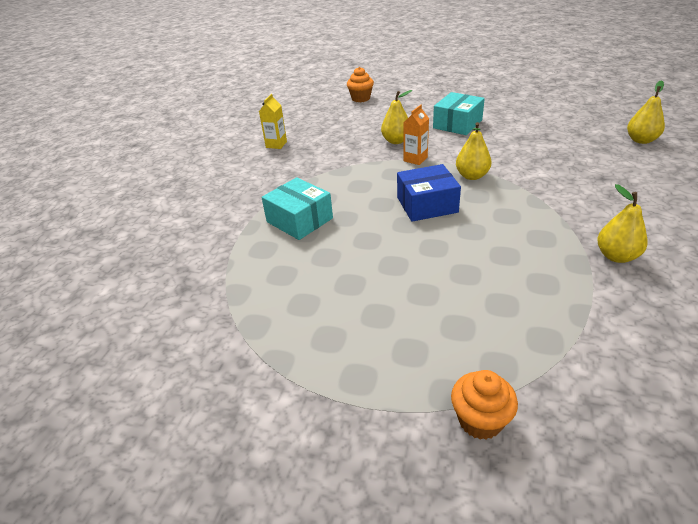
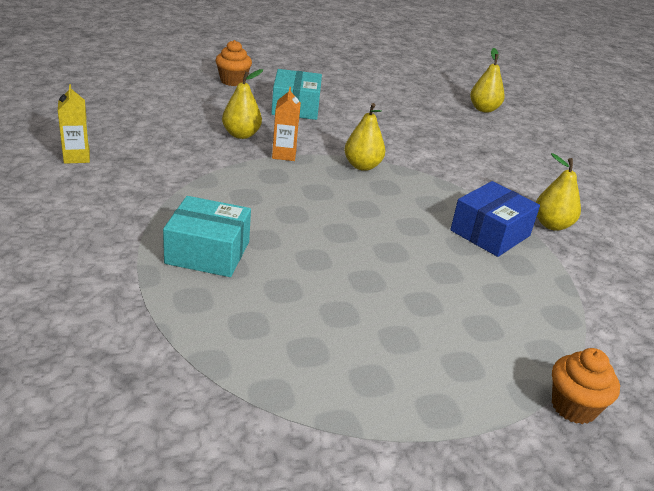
camera: 40 degrees left, 5 degrees down
(360, 98) = (144, 83): orange cupcake -> orange cupcake (233, 81)
(427, 205) = (343, 206): blue box -> blue box (490, 233)

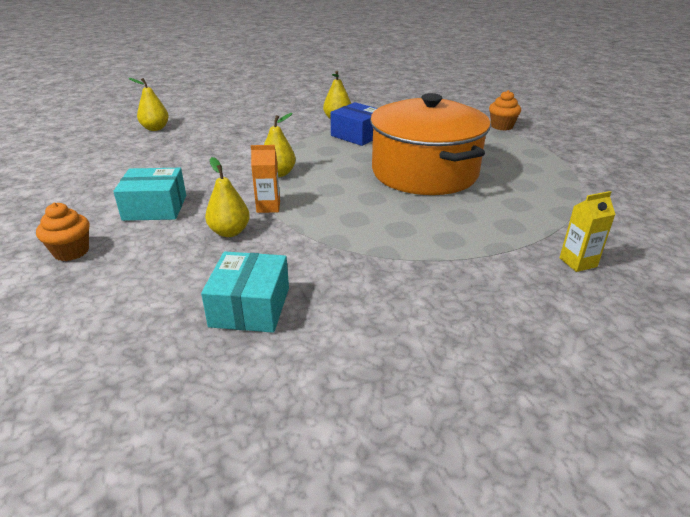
camera: 90 degrees left, 0 degrees up
(76, 157) = (317, 332): yellow carton -> yellow carton (578, 262)
(207, 252) = (449, 226): turquoise box -> turquoise box (250, 307)
(359, 266) = (424, 172): none -> orange pot

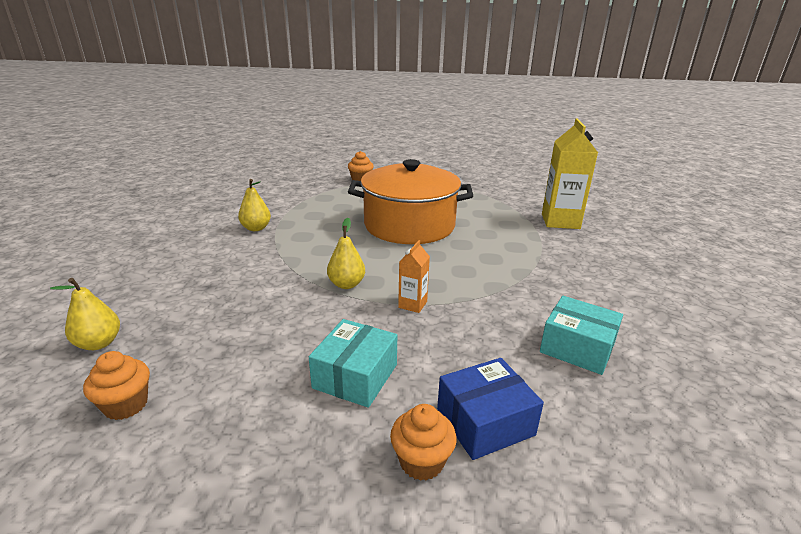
camera: 65 degrees left, 5 degrees down
(104, 153) = (126, 405): none -> orange cupcake
(230, 232) = (447, 335): yellow pear -> none
(358, 135) = (307, 229): blue box -> blue box (485, 422)
(578, 262) = (560, 221): yellow carton -> yellow carton, size x2.01

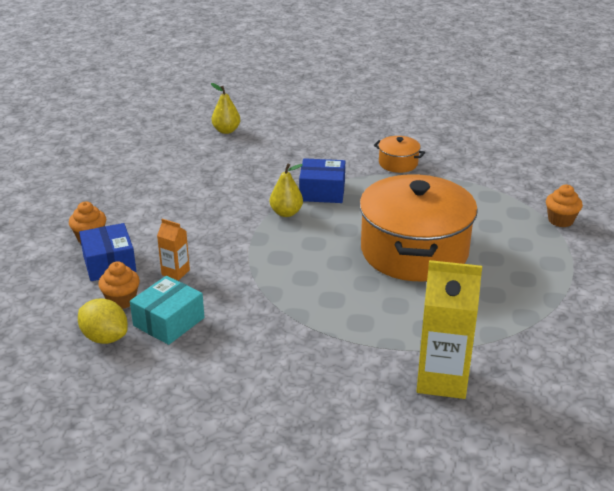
camera: 95 degrees right, 5 degrees up
(126, 405) = (168, 149): orange cupcake -> orange cupcake (121, 300)
(256, 228) = (398, 163): yellow pear -> orange pot
(304, 265) = (322, 191): none -> blue box
(355, 376) = (168, 217): turquoise box -> none
(412, 304) = (249, 244): orange carton -> orange carton (175, 272)
(638, 396) = (105, 337): none -> yellow lemon

